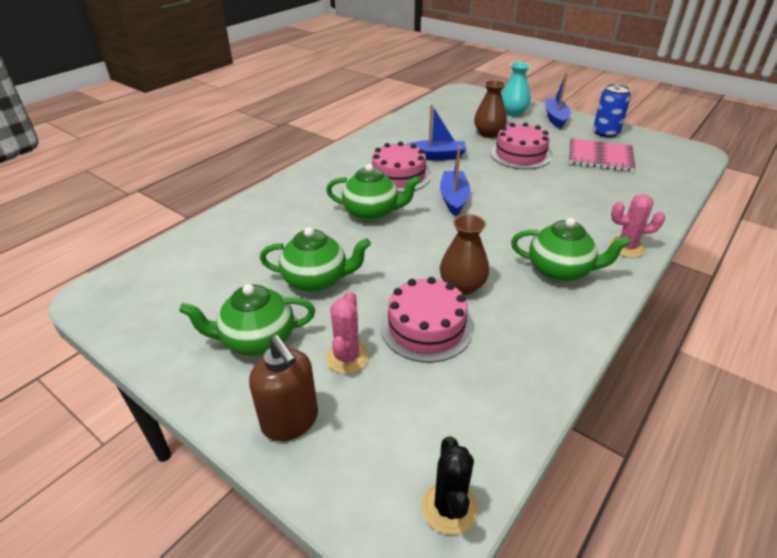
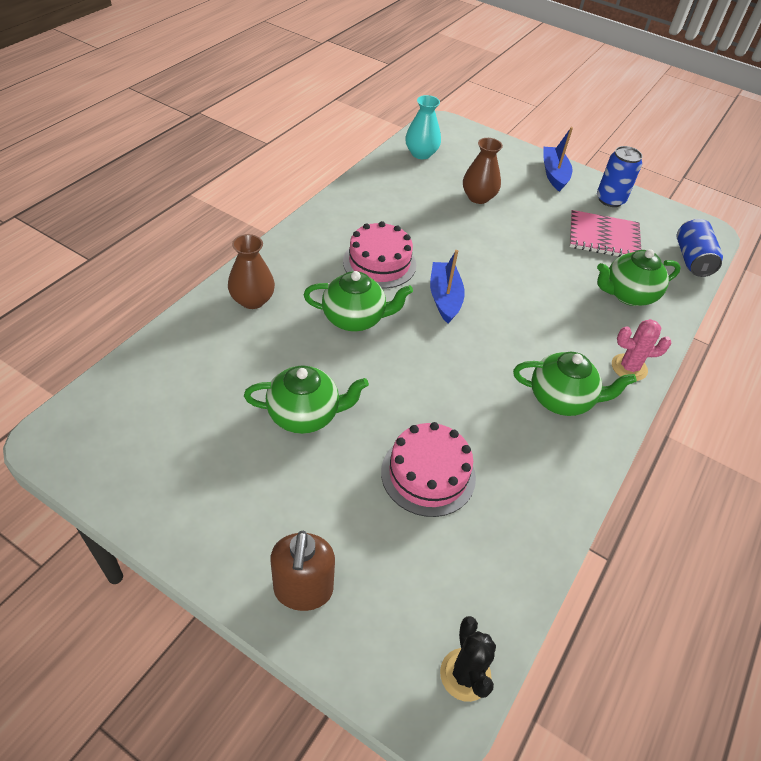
camera: 10 degrees left, 10 degrees up
(257, 340) = (252, 494): green teapot -> green teapot (628, 295)
(290, 421) = (303, 590): brown soap dispenser -> brown soap dispenser turned 45 degrees clockwise
(347, 357) = (350, 513): pink cactus -> none
(435, 156) = (419, 233): blue boat -> none
(462, 286) = (461, 420): brown vase -> brown vase (252, 300)
(513, 113) = (505, 164): turquoise vase -> turquoise vase (421, 153)
(520, 155) = (516, 232): pink cake -> none
(683, 171) = (692, 259): none -> blue can

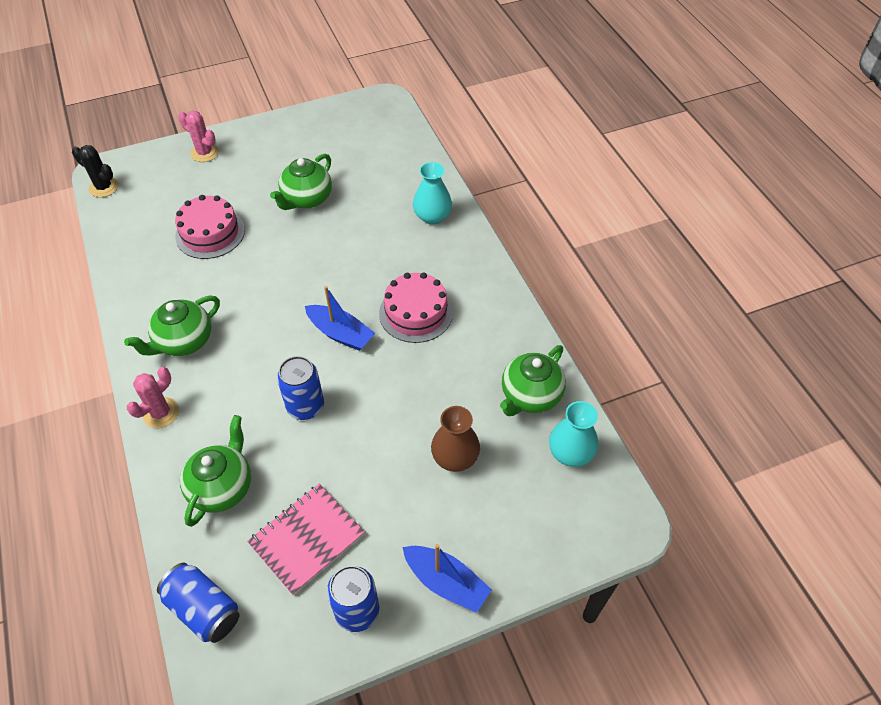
camera: 130 degrees right, 5 degrees up
(252, 300) = (432, 216): brown vase -> turquoise vase
(303, 590) = (204, 153): brown soap dispenser -> pink cactus
(355, 319) = (366, 264): green teapot -> green teapot (530, 396)
(526, 285) = (305, 406): none -> blue can

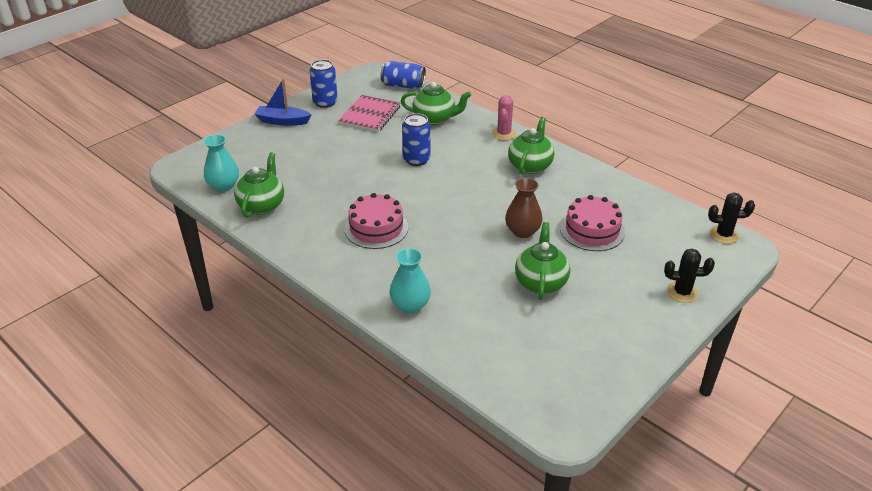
camera: 155 degrees right, 15 degrees down
(204, 153) = (682, 292): pink cactus -> black cactus
(222, 487) = (435, 119): green teapot -> green teapot turned 75 degrees counterclockwise
(340, 333) = (425, 200): blue boat -> none
(455, 457) = (302, 164): brown vase -> brown vase (522, 231)

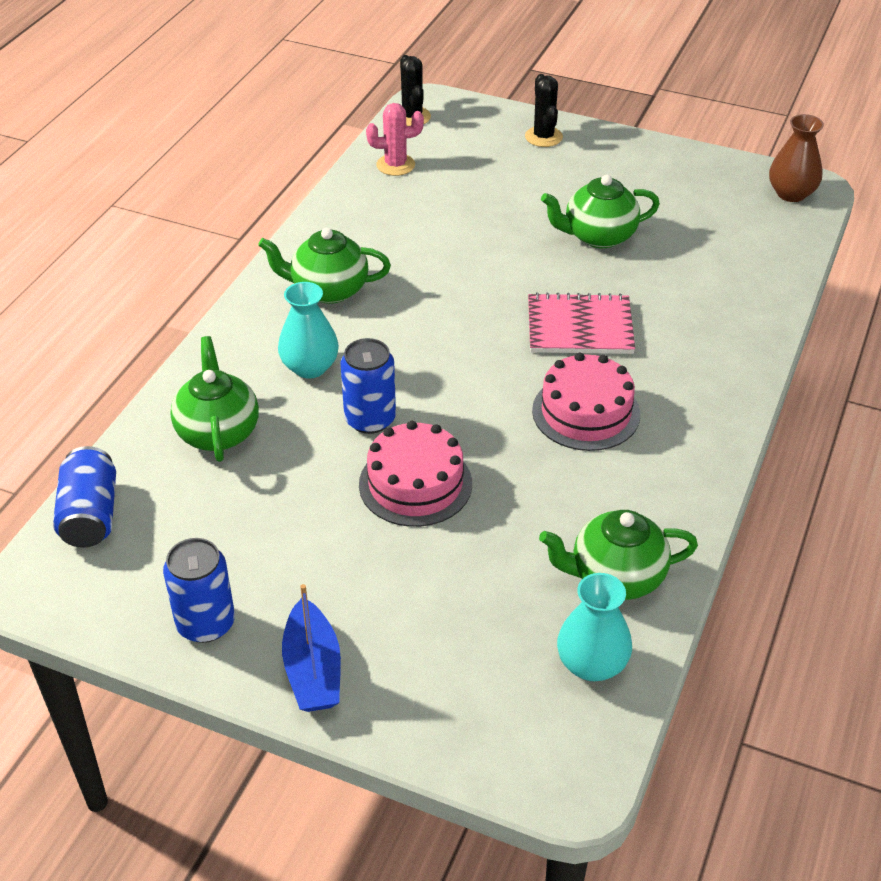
camera: 110 degrees left, 5 degrees up
(370, 115) = (236, 529): pink notebook -> pink notebook (579, 327)
(410, 305) = (722, 333): turquoise vase -> turquoise vase (310, 367)
(504, 134) = (240, 335): pink cactus -> pink cactus (395, 165)
(522, 231) = (502, 268): brown vase -> brown vase (791, 193)
(592, 230) = (463, 212): pink cake -> pink cake (415, 484)

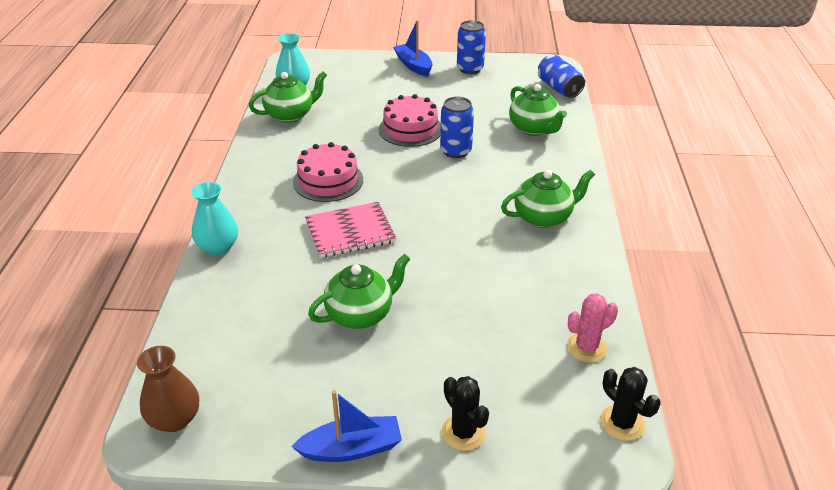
camera: 160 degrees right, 5 degrees down
(310, 367) = (513, 169): turquoise vase -> turquoise vase (218, 247)
(640, 146) = (351, 448): none -> blue boat

